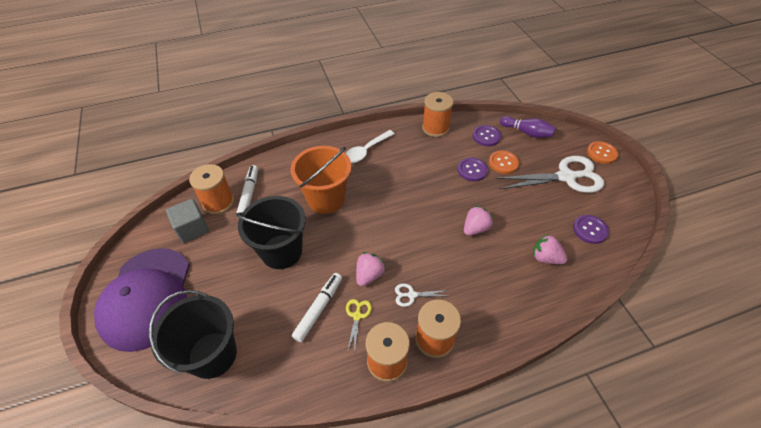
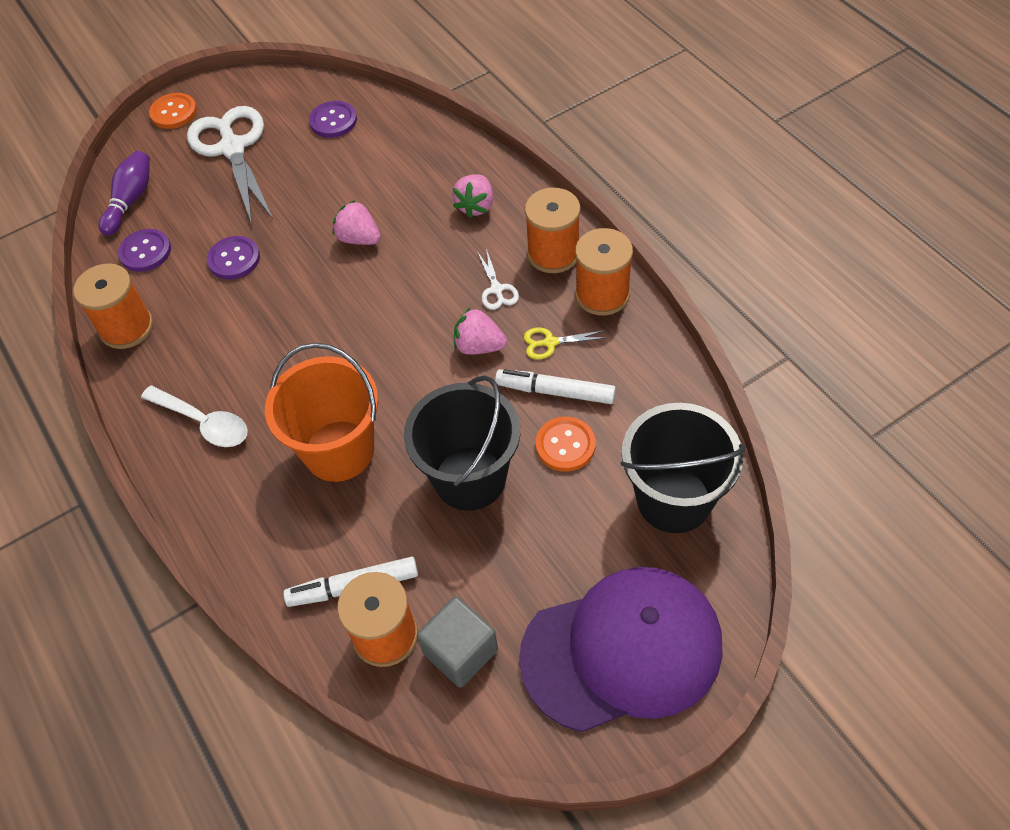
camera: 100 degrees left, 5 degrees up
(503, 163) = (211, 222): orange button -> orange button (565, 445)
(545, 258) = (393, 161): pink strawberry -> pink strawberry (476, 206)

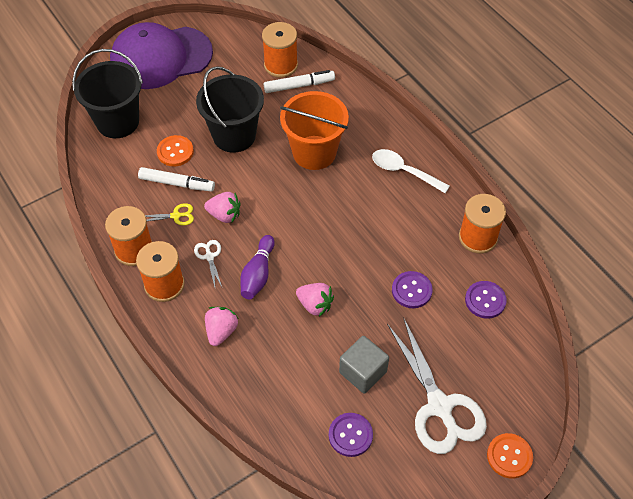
camera: 175 degrees right, 0 degrees up
(130, 200) = (515, 352): purple bowling pin -> purple bowling pin (258, 274)
(460, 652) = (242, 58): grey cube -> grey cube (363, 372)

